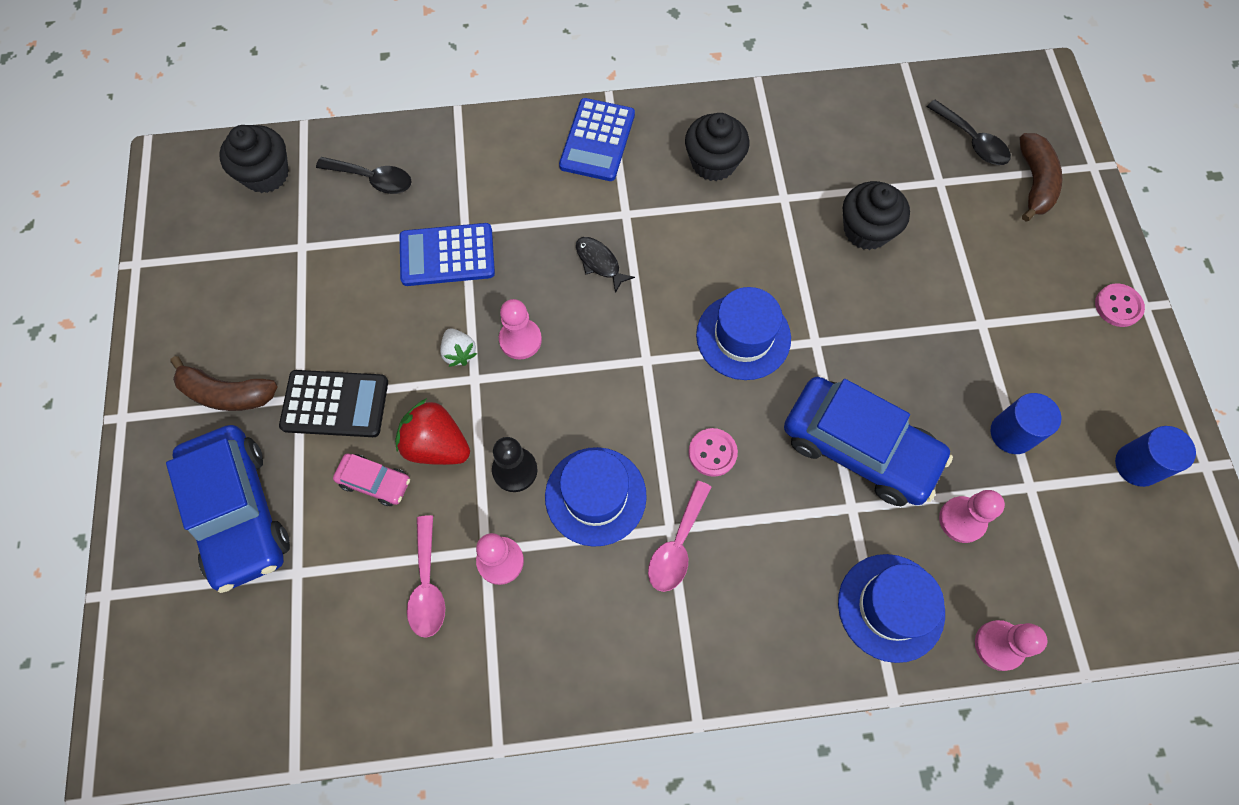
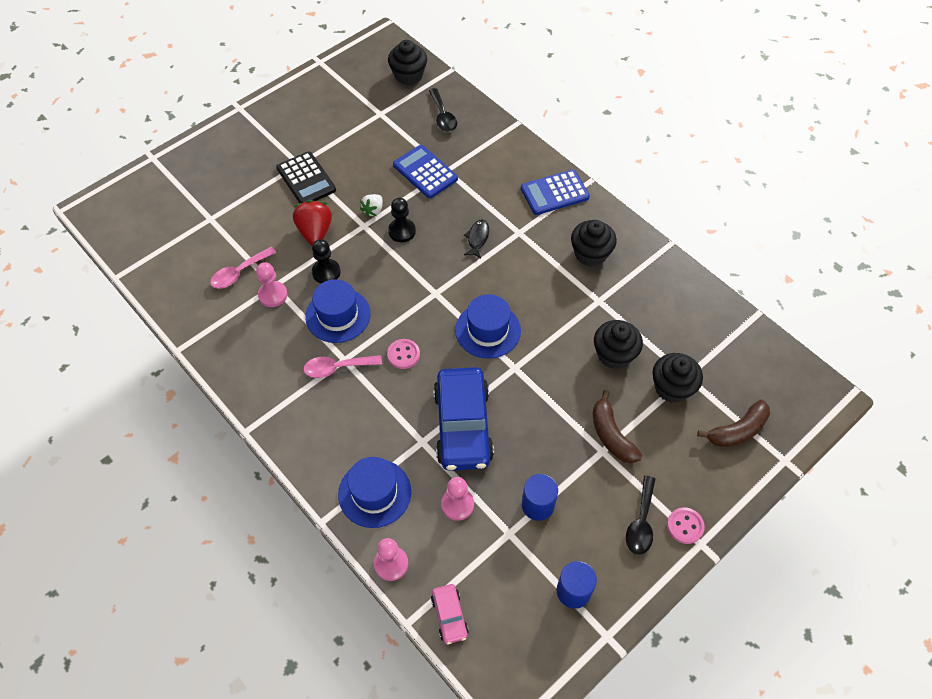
camera: 55 degrees right, 10 degrees down
(227, 393) = (280, 136): brown banana -> brown banana (611, 435)
(239, 512) = (224, 179): blue car -> none
(375, 482) = (277, 220): pink car -> pink car (449, 616)
(520, 340) = (402, 231): pink pawn -> black pawn
(945, 205) = (672, 387): none -> black cupcake
(972, 141) = (736, 379): black spoon -> black spoon (641, 522)

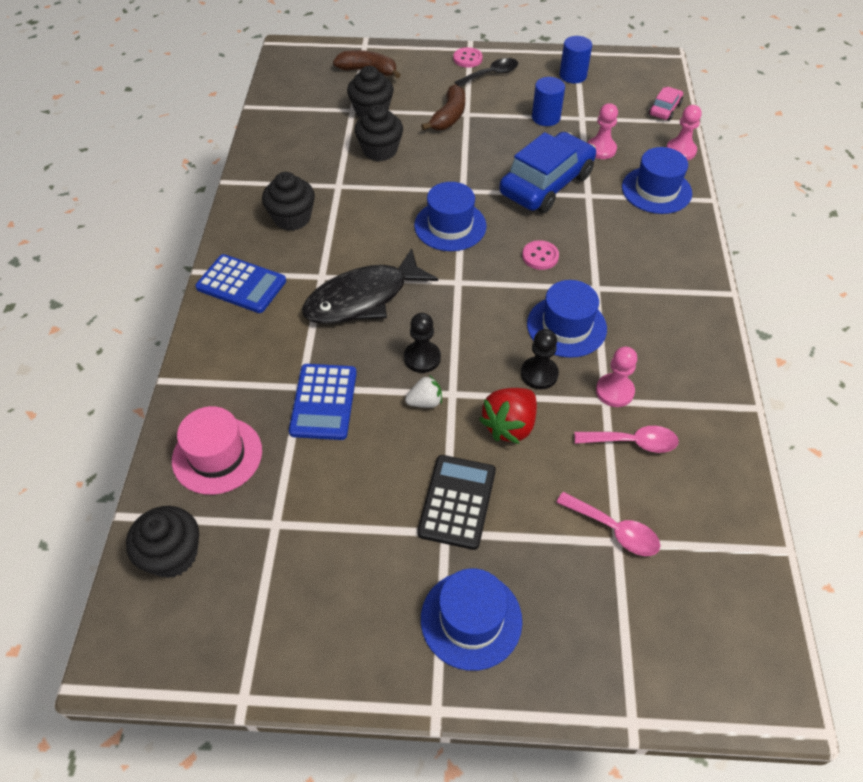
camera: 135 degrees left, 5 degrees down
(253, 143) = (471, 619): none -> blue hat
(337, 368) = (609, 285): pink spoon -> pink spoon (614, 530)
(443, 116) = (217, 455): black spoon -> pink hat
(477, 238) = (363, 298): black fish -> black fish, size x2.32

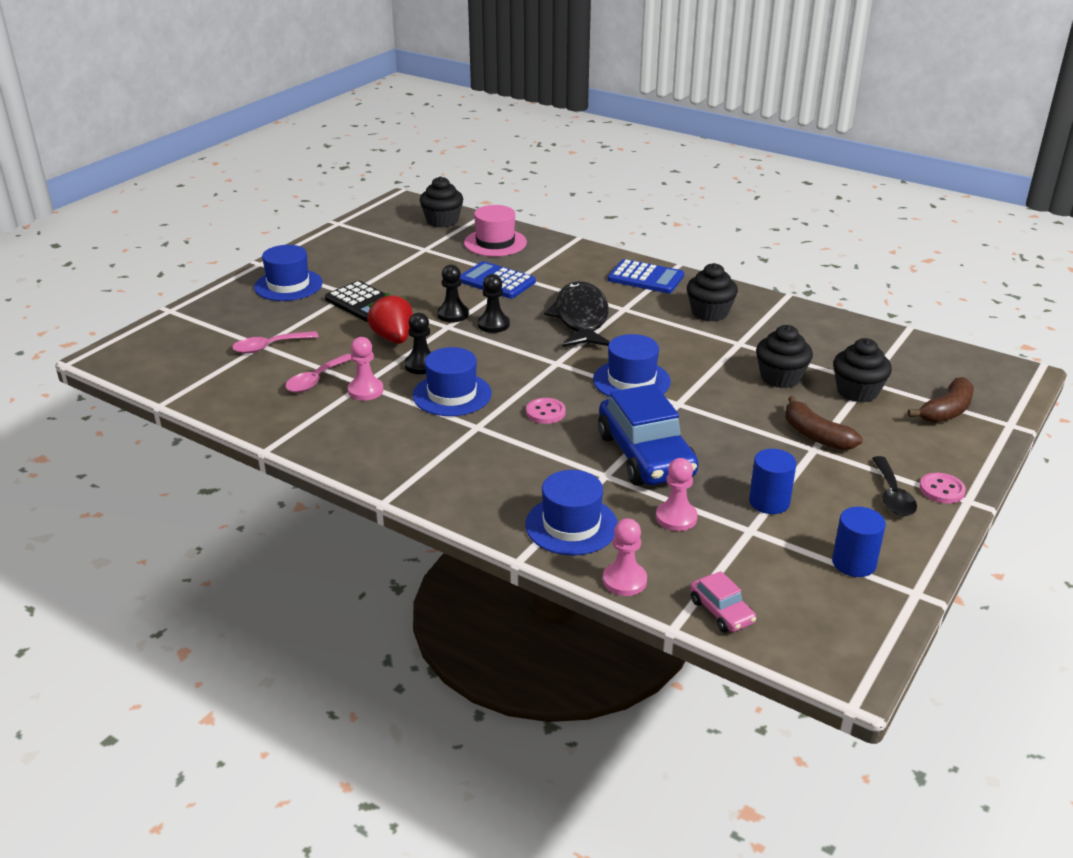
camera: 120 degrees right, 20 degrees down
(241, 284) = (645, 278): blue calculator -> blue calculator turned 120 degrees counterclockwise
(425, 402) = (453, 314): white strawberry -> black pawn

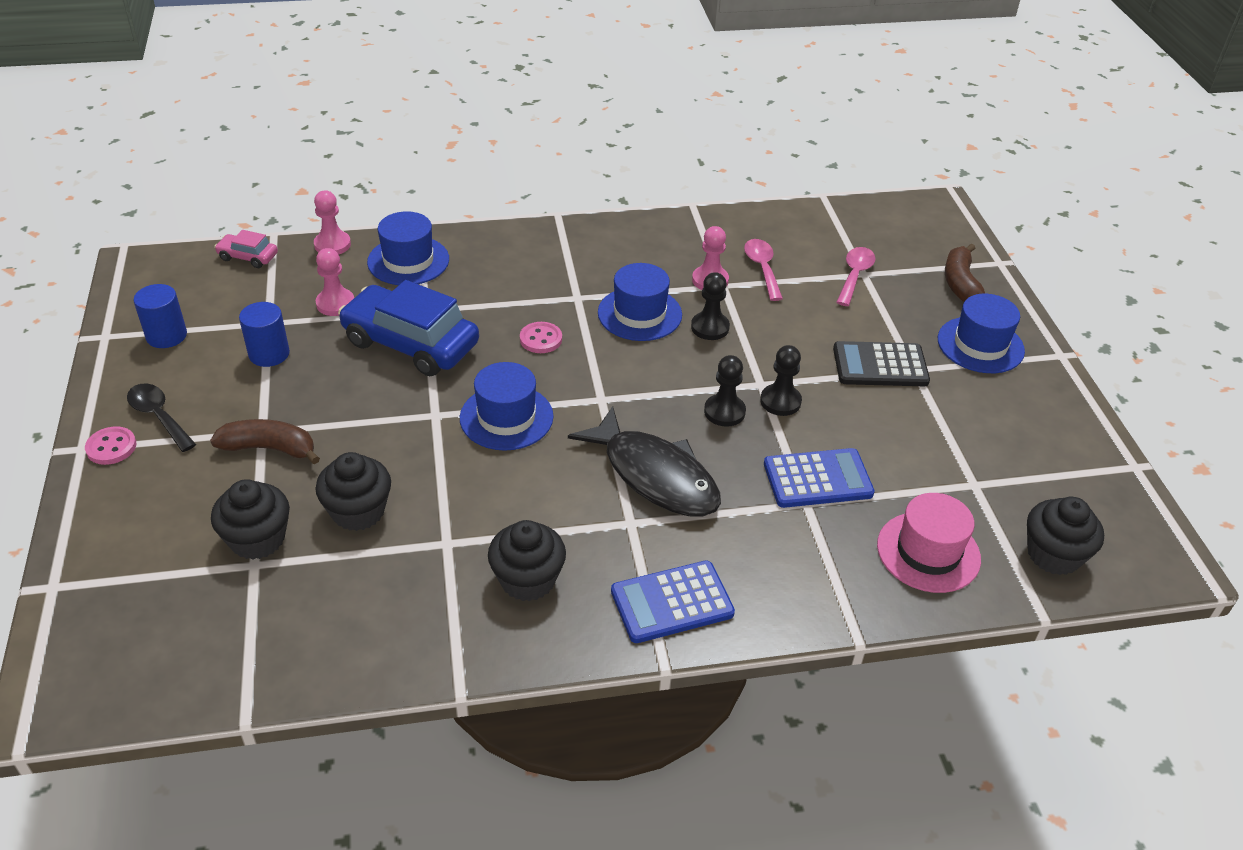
camera: 135 degrees right, 10 degrees up
(393, 338) = (781, 341): red strawberry -> none
(946, 411) = (138, 565): brown banana -> brown banana (960, 283)

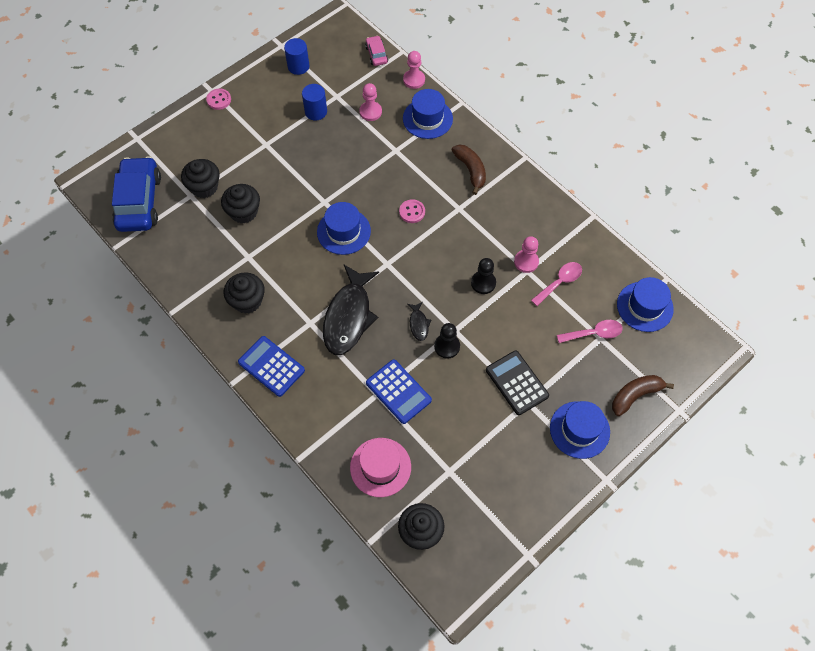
camera: 60 degrees right, 20 degrees up
(158, 416) = (248, 102): black spoon -> none
(269, 448) = (257, 154): brown banana -> brown banana (470, 170)
(410, 343) = (365, 160): blue car -> blue car (139, 201)
(639, 314) = (468, 244): blue hat -> blue hat (644, 306)
(724, 412) = (418, 324): black pawn -> black fish

